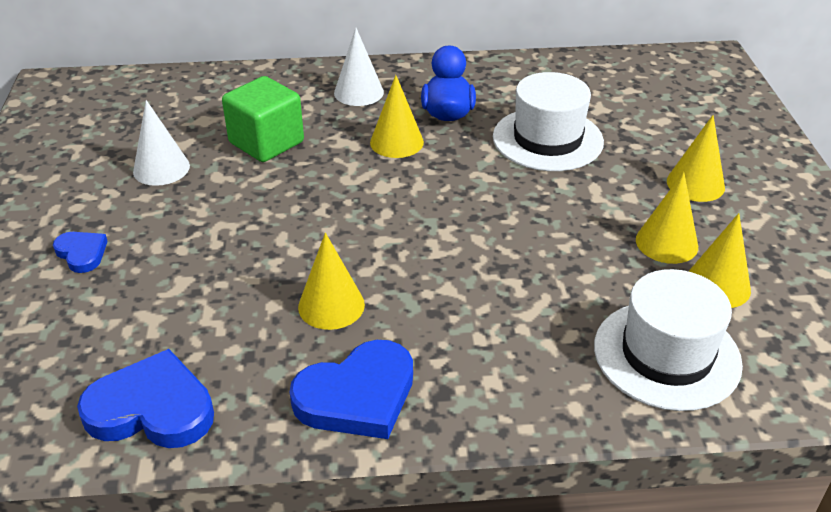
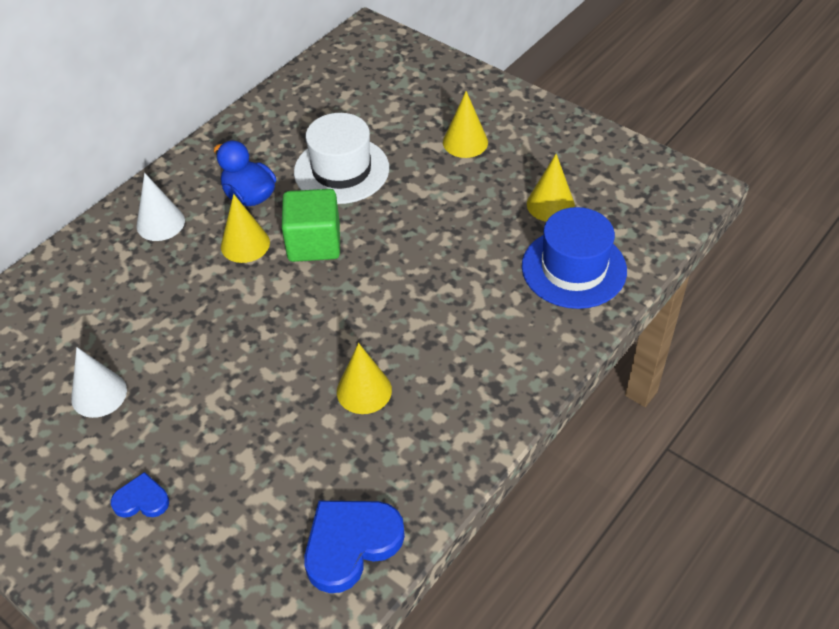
camera: 45 degrees left, 10 degrees up
(266, 142) = (150, 313): green cube -> green cube (314, 243)
(357, 396) = (454, 430): blue heart -> none
(666, 243) = (495, 196): yellow cone -> none
(666, 355) = (574, 268): white hat -> blue hat

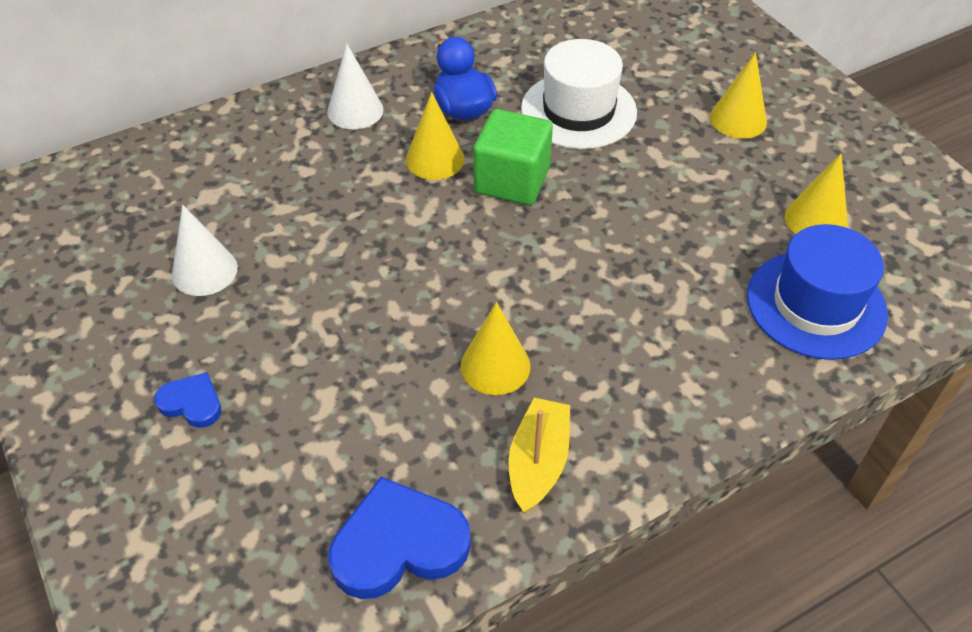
camera: 20 degrees right, 0 degrees up
(425, 450) = (538, 462): none -> yellow boat

